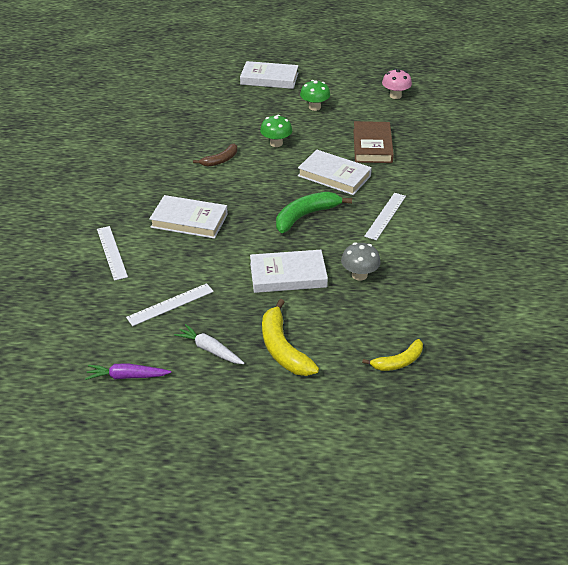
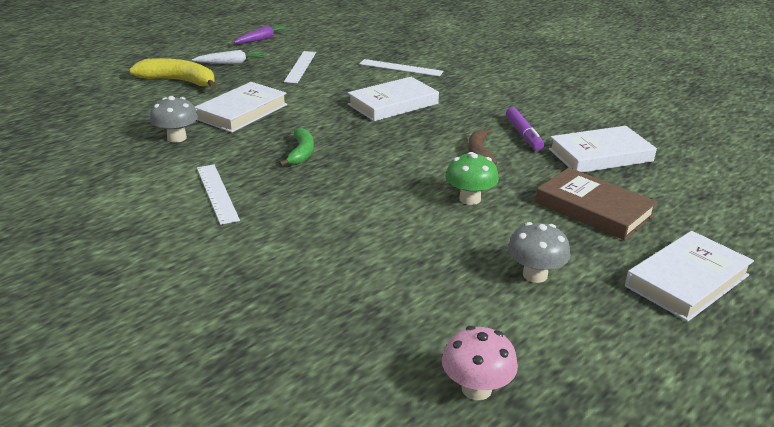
camera: 130 degrees right, 10 degrees down
(175, 156) = (523, 134): none -> purple marker
(305, 216) = (301, 153): green banana -> green banana, size x0.63
(314, 107) = (535, 275): green mushroom -> grey mushroom
(334, 176) = (339, 201): white book -> white book (600, 155)
(372, 146) = (357, 265): brown book -> brown book (593, 209)
(398, 362) = (73, 108): yellow banana -> none

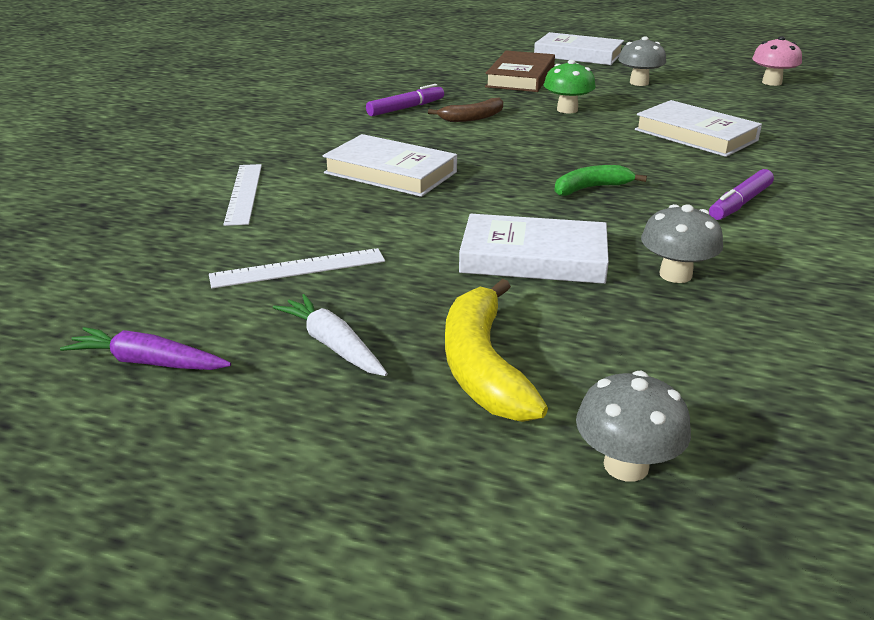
camera: 115 degrees left, 0 degrees up
(96, 87) = (626, 465): none -> grey mushroom
(217, 193) = (739, 203): white ruler -> purple marker
(600, 155) = (418, 82): white book -> white book (695, 135)

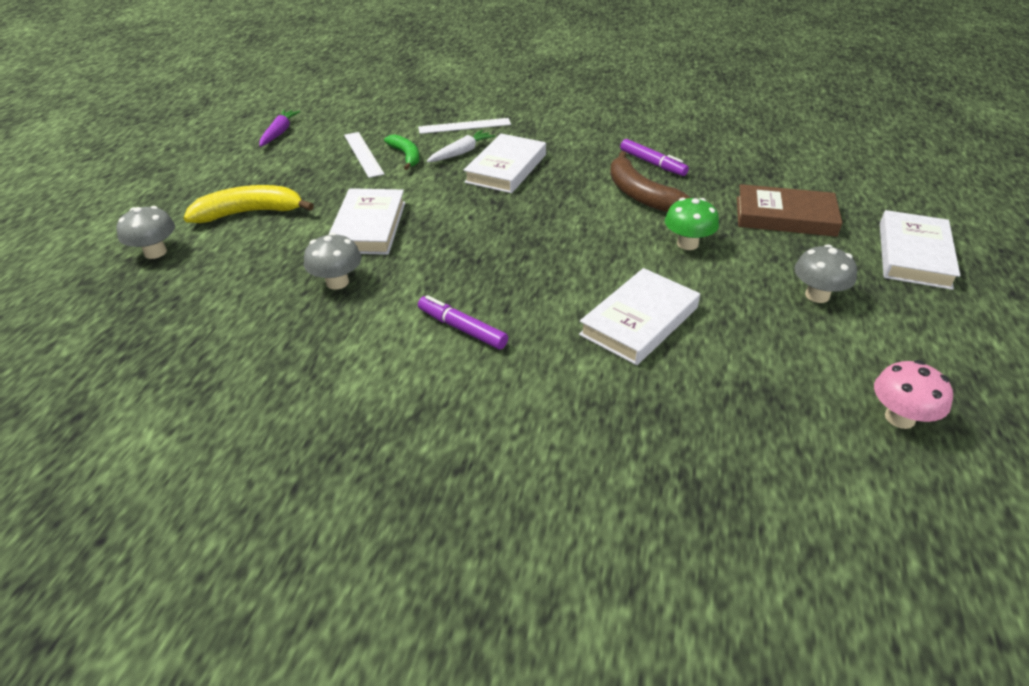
camera: 85 degrees right, 10 degrees up
(333, 345) = (281, 172): white carrot -> white carrot (461, 153)
(473, 118) = (640, 195): brown banana -> brown banana, size x1.59
(590, 188) = (487, 252): green banana -> green banana (406, 156)

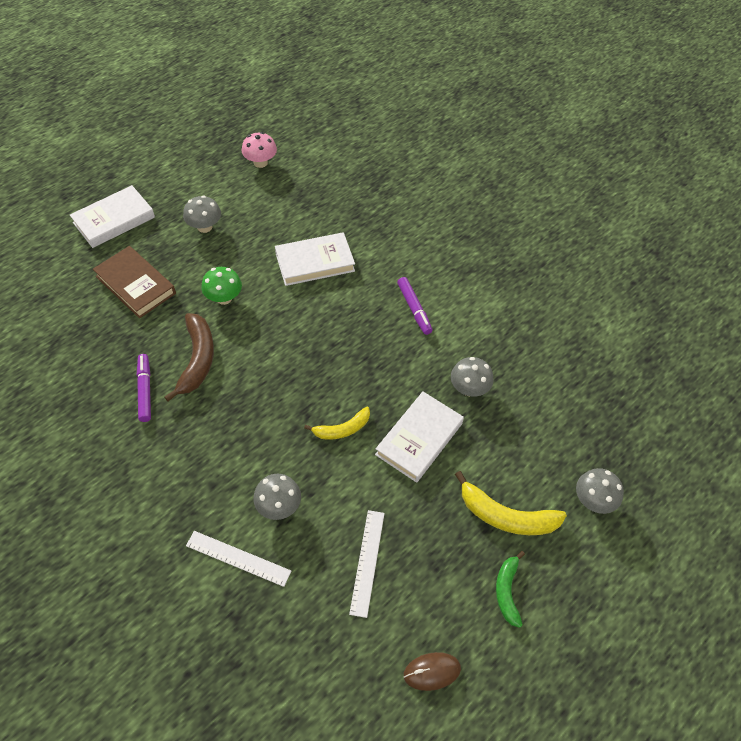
camera: 150 degrees left, 15 degrees up
(279, 133) = (432, 671): purple carrot -> brown mouse
(406, 156) = (330, 532): green banana -> green banana (507, 591)
(451, 206) = (342, 429): none -> yellow banana
(461, 153) = (278, 506): white carrot -> grey mushroom
(506, 168) = (261, 455): white book -> none

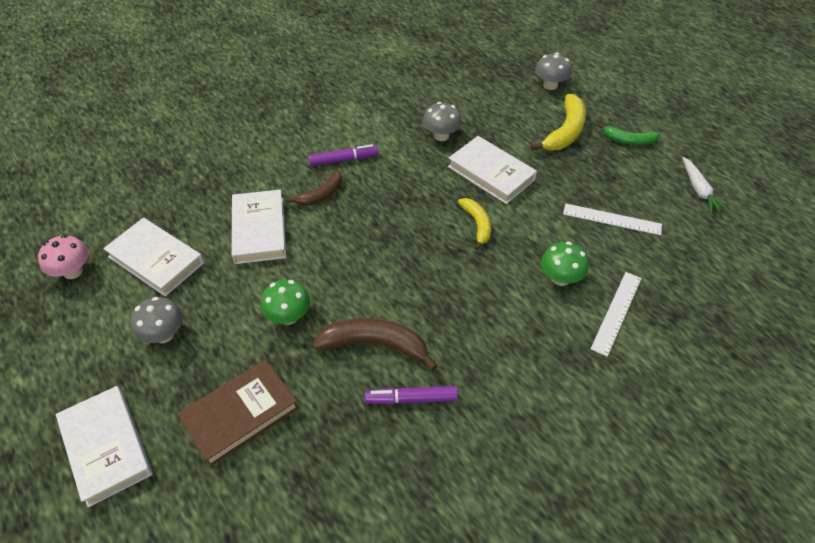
camera: 80 degrees left, 5 degrees down
(276, 205) = (156, 260): none -> white book
(278, 506) = (560, 278): grey mushroom -> green mushroom
(364, 298) = (321, 194): none -> brown banana
(432, 671) = (699, 190): brown mouse -> white carrot

